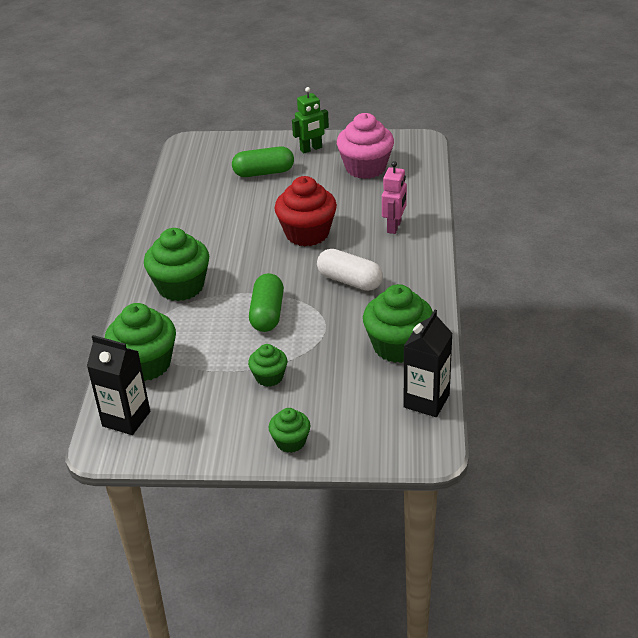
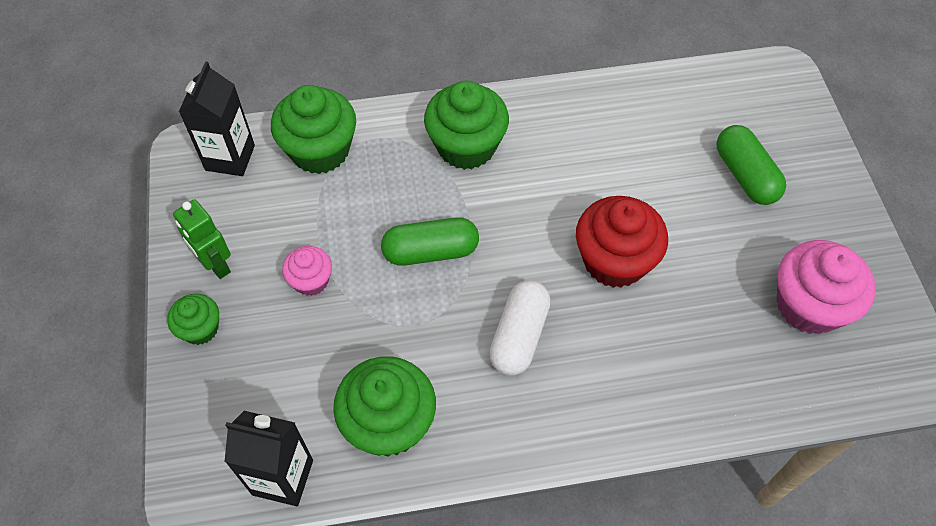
camera: 75 degrees right, 20 degrees up
(269, 377) = (311, 281): green cupcake -> pink cupcake
(311, 149) = (831, 221): green robot -> green robot (215, 265)
(394, 227) = (664, 373): pink robot -> none

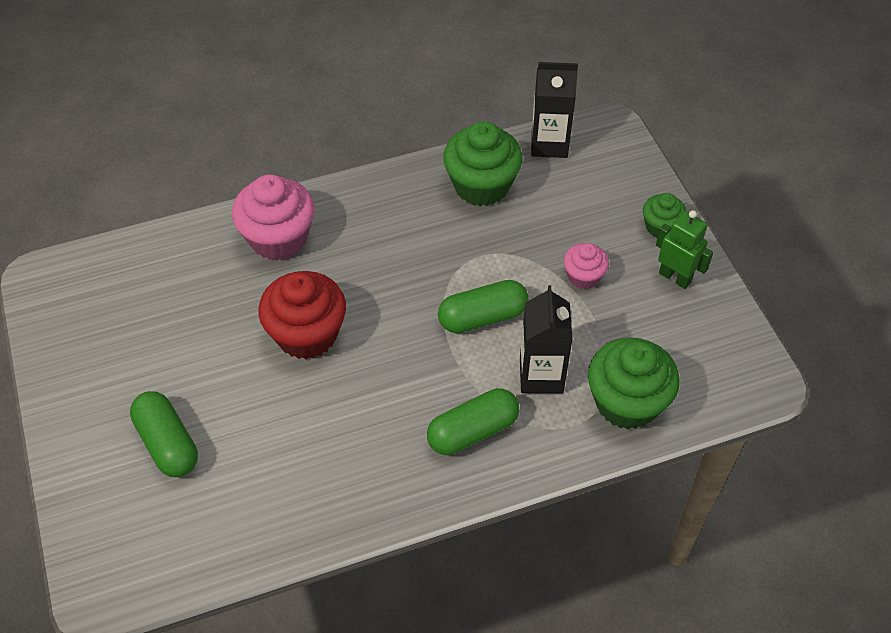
camera: 170 degrees right, 5 degrees down
(230, 158) = (716, 380): black carton -> black carton (541, 375)
(466, 146) = (472, 431): green cupcake -> green capsule
(519, 336) = (388, 259): white capsule -> none
(808, 305) = (126, 320): pink cupcake -> pink cupcake (278, 238)

